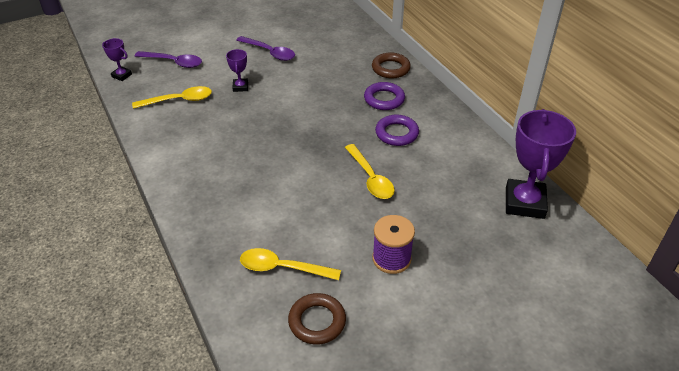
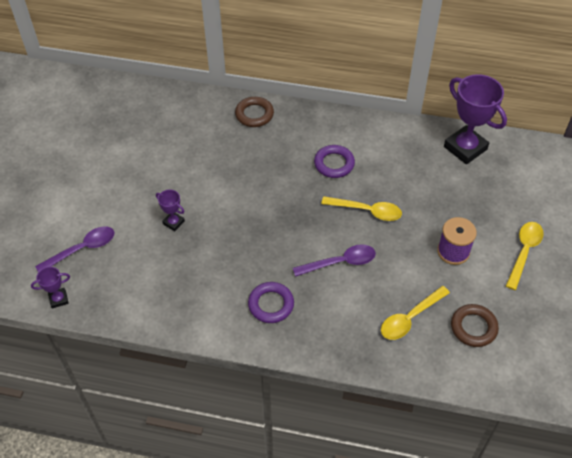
camera: 50 degrees left, 10 degrees up
(178, 100) = (146, 276): yellow spoon -> yellow spoon (524, 252)
(269, 52) = (145, 174): purple spoon -> purple spoon (340, 262)
(384, 99) = (287, 144): purple ring -> purple ring (271, 304)

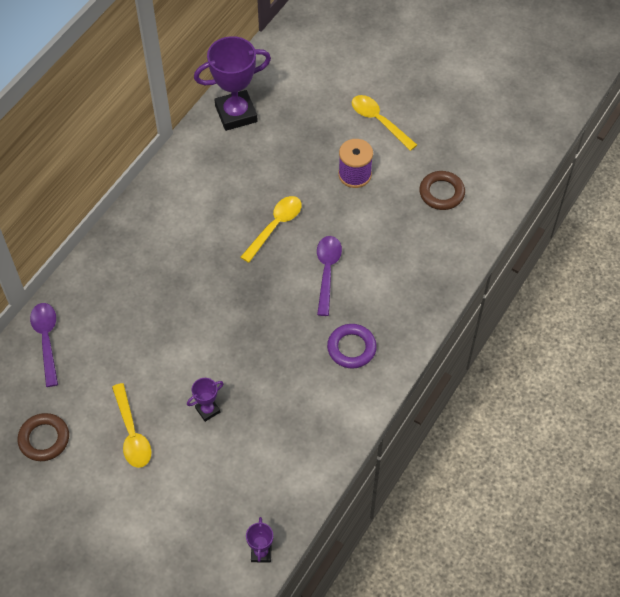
camera: 70 degrees left, 5 degrees up
(82, 249) = (202, 514): purple spoon -> purple spoon (46, 340)
(254, 114) = (89, 285): brown ring -> brown ring (44, 439)
(334, 164) = (200, 233): purple ring -> none
(410, 318) = (413, 237): yellow spoon -> yellow spoon (132, 433)

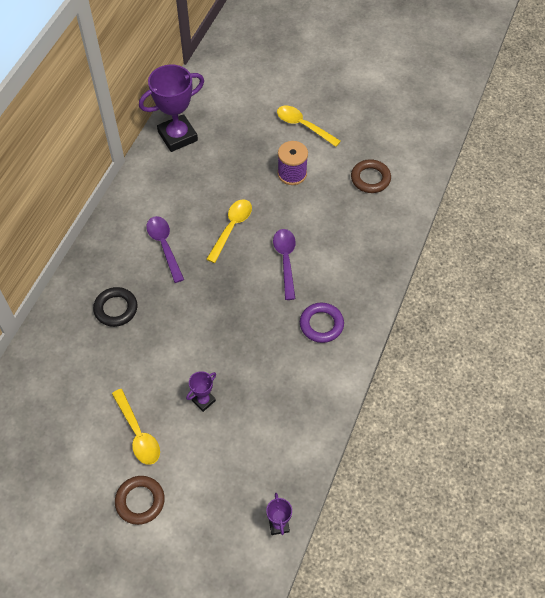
camera: 10 degrees left, 0 degrees up
(44, 439) = (57, 452): brown ring -> brown ring (140, 501)
(46, 340) = (43, 360): purple spoon -> purple spoon (164, 246)
(133, 297) = (116, 309): none -> black ring

